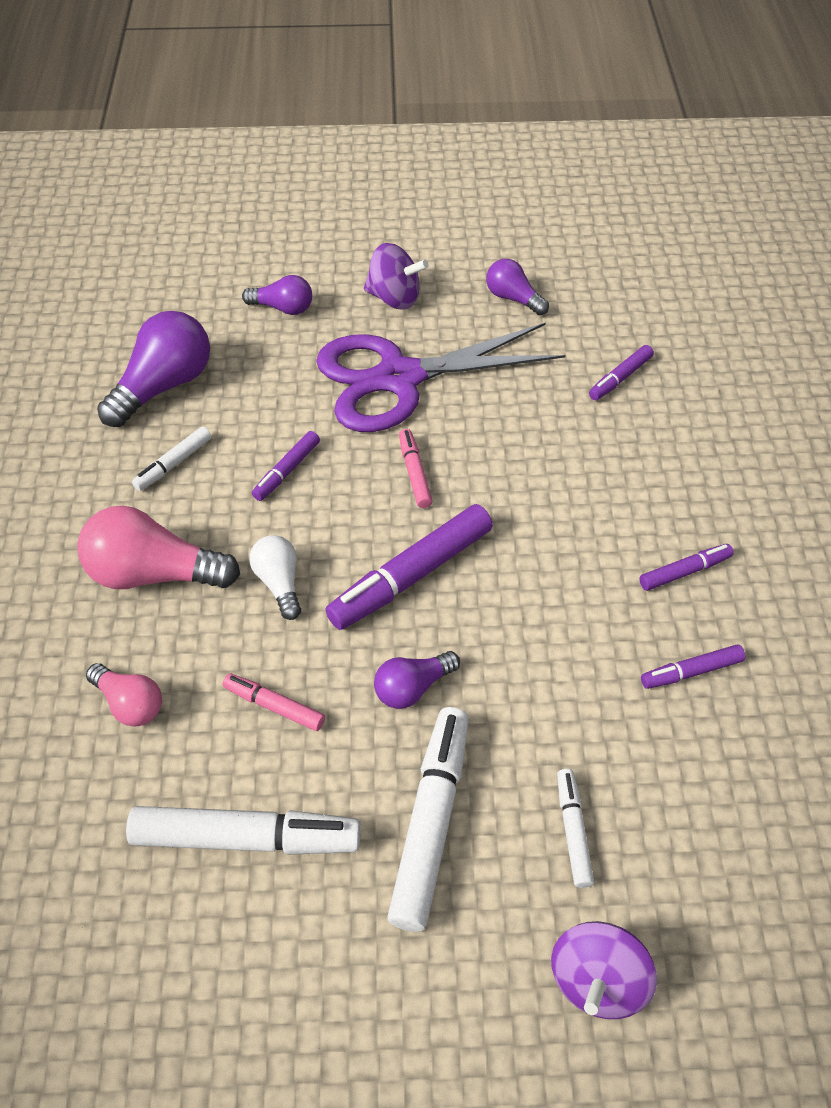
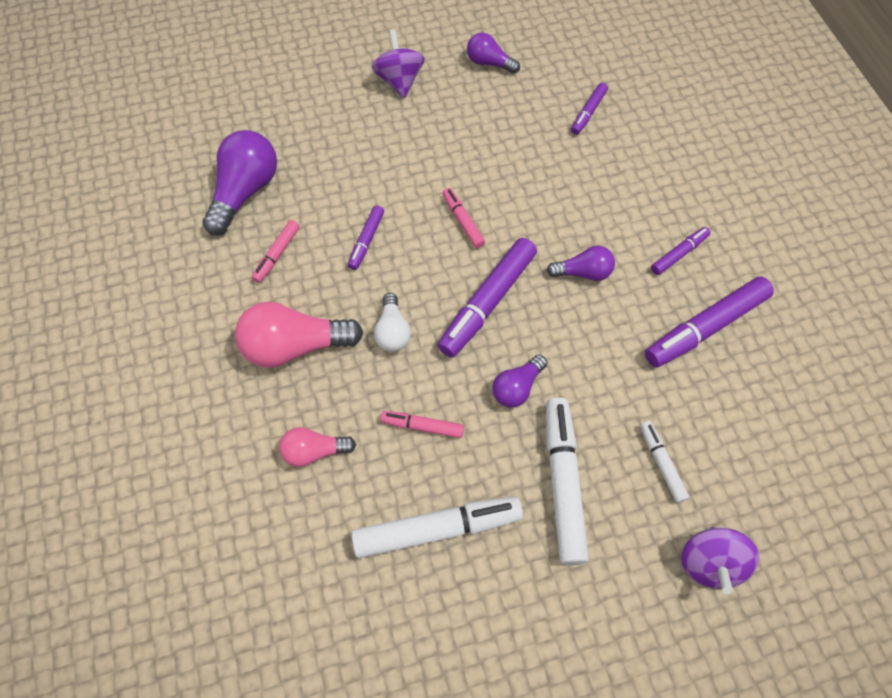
camera: 15 degrees left, 10 degrees up
(130, 703) = (314, 451): pink light bulb -> pink light bulb turned 150 degrees clockwise
(173, 464) = (277, 254): white marker -> pink marker
(279, 583) = (392, 331): white light bulb -> white light bulb turned 150 degrees counterclockwise
(283, 308) = (315, 106): purple light bulb -> purple light bulb (583, 272)
(394, 298) = (399, 81): purple spinning top -> purple spinning top turned 105 degrees counterclockwise
(399, 378) = (425, 147): purple scissors -> none
(691, 672) = (705, 328): purple marker -> purple marker, size x1.91

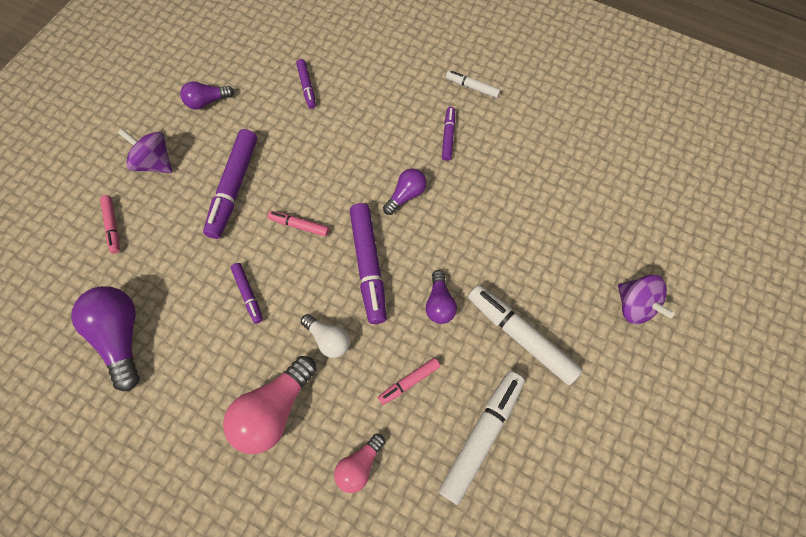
camera: 45 degrees left, 5 degrees up
(277, 254) = (194, 360): pink marker -> pink marker (113, 226)
(661, 463) = (559, 273): white marker -> white marker (472, 87)
(705, 328) = (505, 170): purple marker -> purple marker (234, 188)

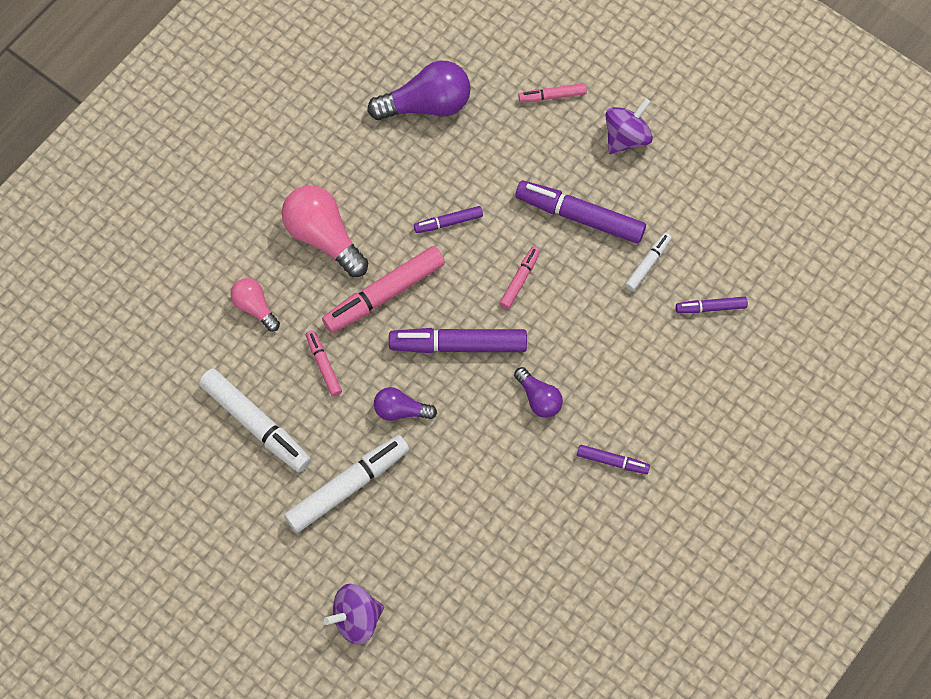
camera: 100 degrees right, 0 degrees up
(207, 101) = (704, 194): purple light bulb -> none
(328, 339) = (384, 294): white light bulb -> pink marker
(472, 87) = (682, 506): white marker -> white marker (648, 264)

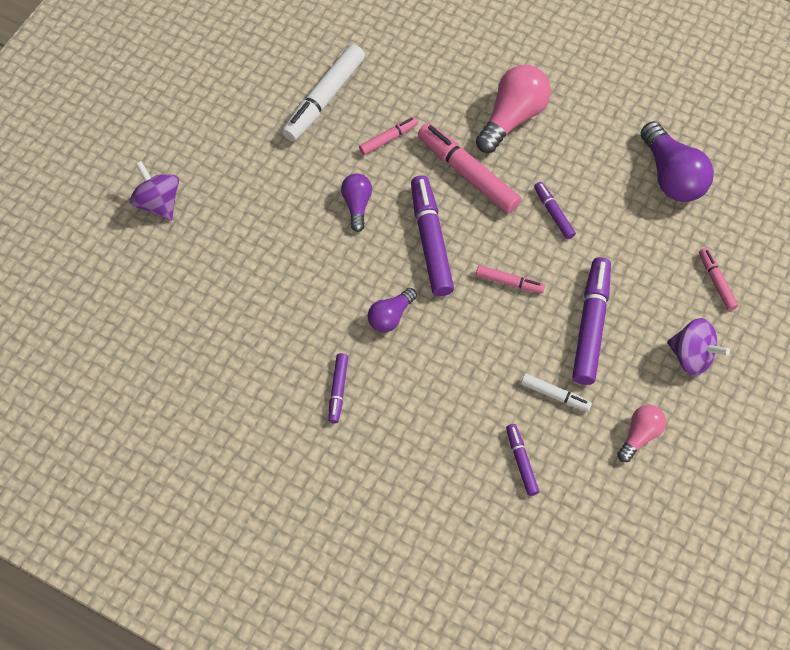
camera: 80 degrees right, 5 degrees down
(255, 307) = (432, 79): pink light bulb -> pink light bulb (639, 435)
(347, 486) = (278, 176): white marker -> none

